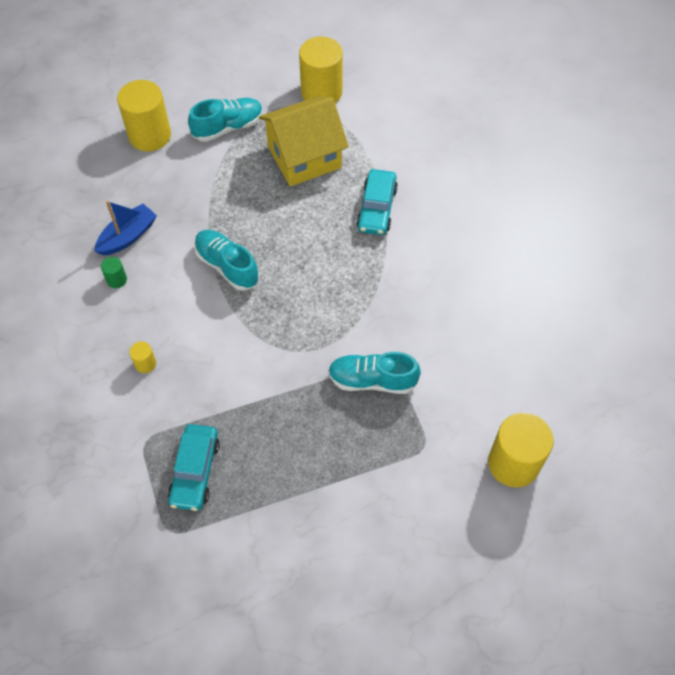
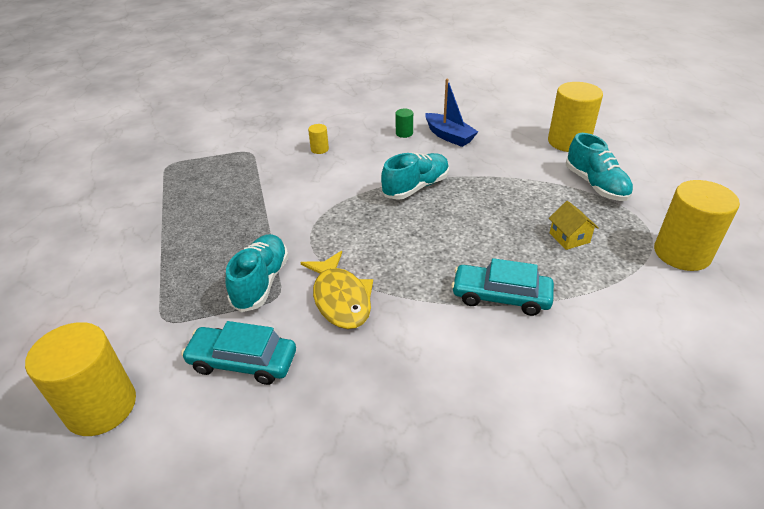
camera: 95 degrees right, 20 degrees down
(195, 471) = (212, 175): turquoise car -> turquoise car (243, 361)
(304, 157) = (569, 238): yellow house -> yellow house, size x0.42
(387, 316) = (340, 298): none -> yellow fish

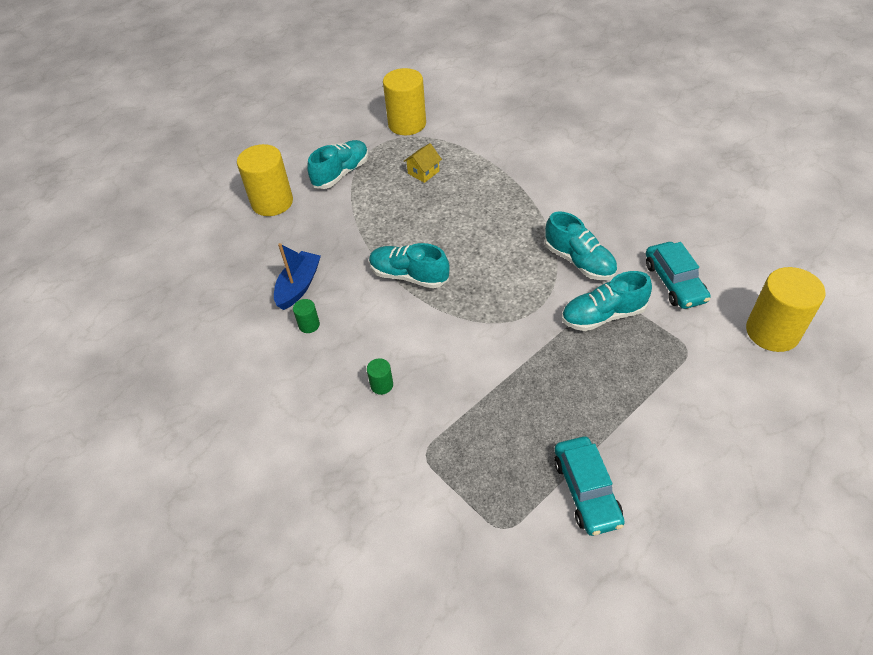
camera: 115 degrees left, 10 degrees up
(319, 149) = (381, 385): yellow cylinder -> green cylinder
(340, 298) = (579, 261): yellow fish -> turquoise shoe
(501, 296) = (511, 187): turquoise car -> turquoise car (586, 491)

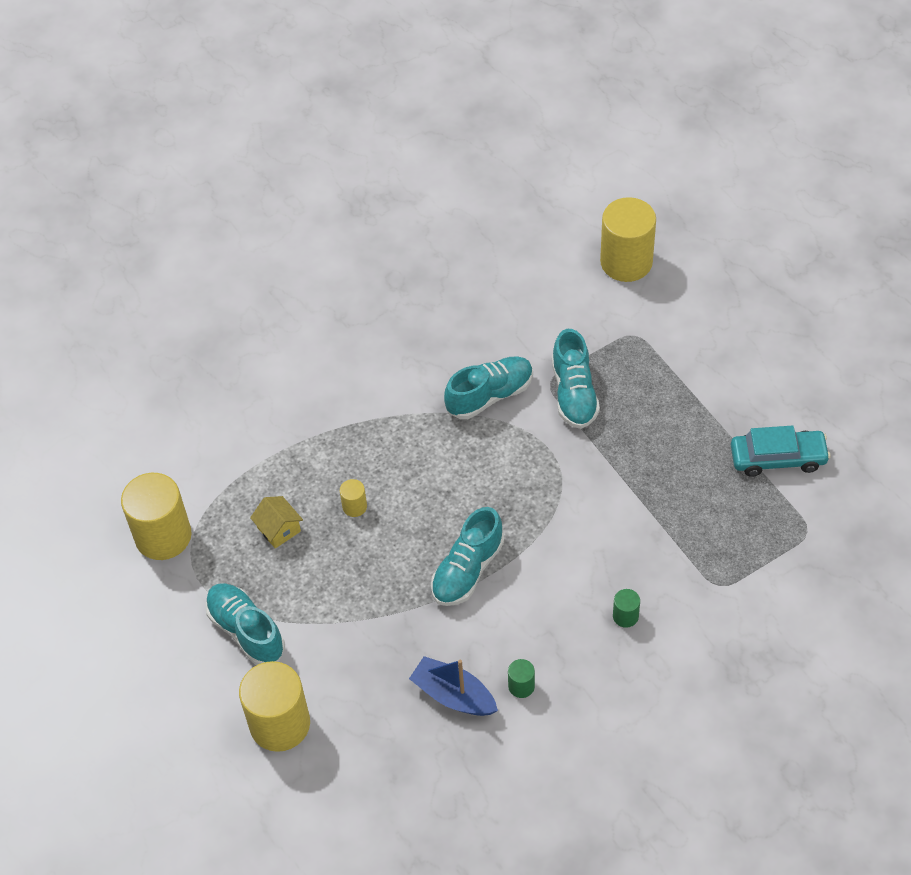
camera: 80 degrees left, 5 degrees up
(451, 205) = (354, 506): none -> yellow cylinder
(674, 282) = (543, 319): turquoise car -> none

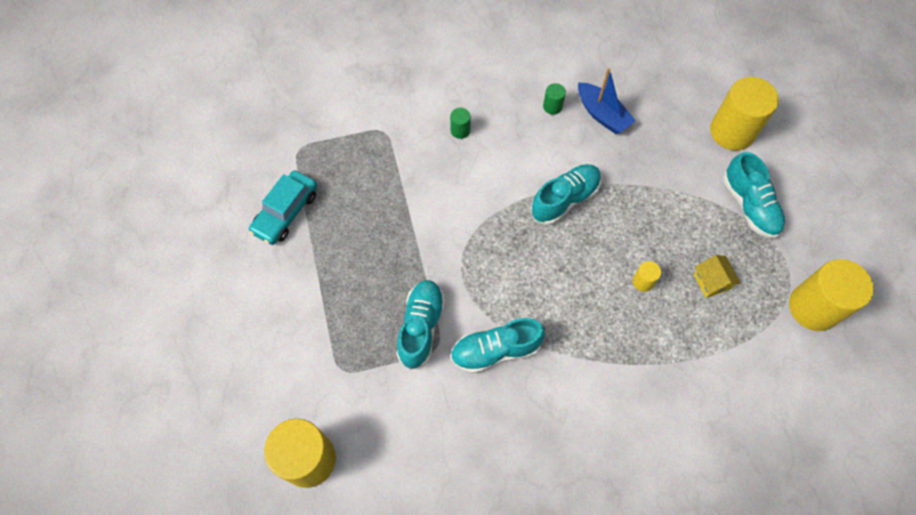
camera: 165 degrees left, 10 degrees up
(778, 458) = (286, 212): turquoise car -> turquoise car turned 75 degrees counterclockwise

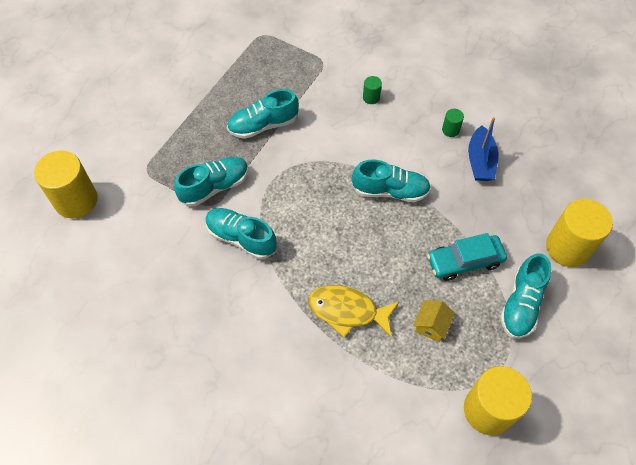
camera: 45 degrees right, 5 degrees down
(286, 212) = (215, 63): turquoise car -> turquoise car (464, 261)
(398, 234) = (263, 125): none -> turquoise shoe
(643, 282) = (383, 283): yellow cylinder -> none
(643, 329) = (347, 311): none -> yellow fish

